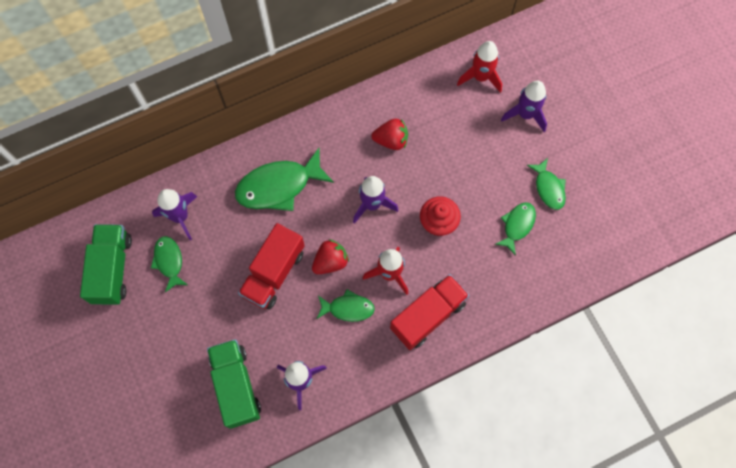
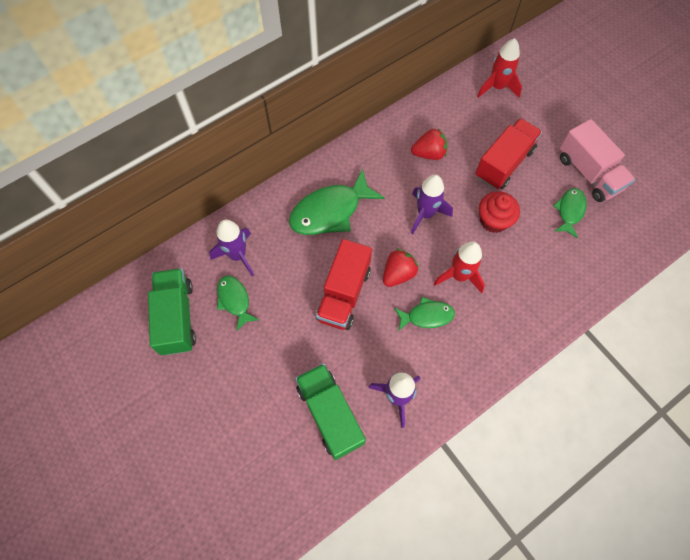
camera: 10 degrees left, 5 degrees down
(428, 316) = (508, 310): red truck -> red truck (504, 163)
(525, 114) = (547, 113): purple rocket -> none
(548, 188) = (588, 173): green fish -> pink truck

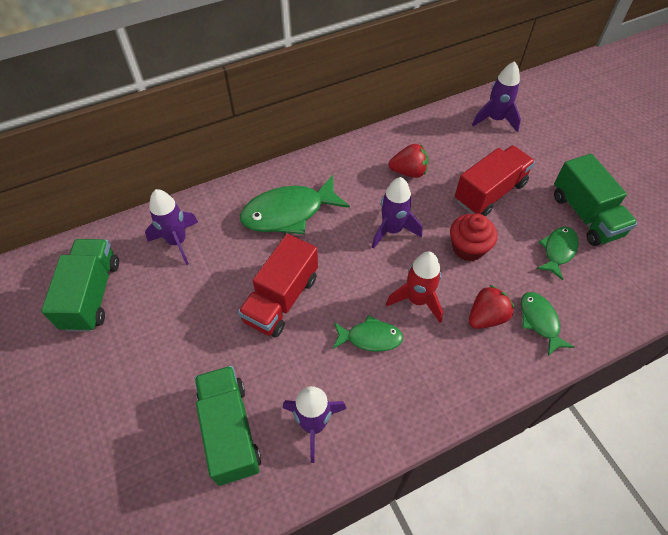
camera: 10 degrees right, 10 degrees down
(234, 300) = (160, 286): green fish -> green fish (540, 321)
(398, 274) = (348, 287): red strawberry -> red strawberry (486, 317)
(497, 87) = (495, 119): red rocket -> purple rocket
(588, 173) = (585, 215): pink truck -> green truck

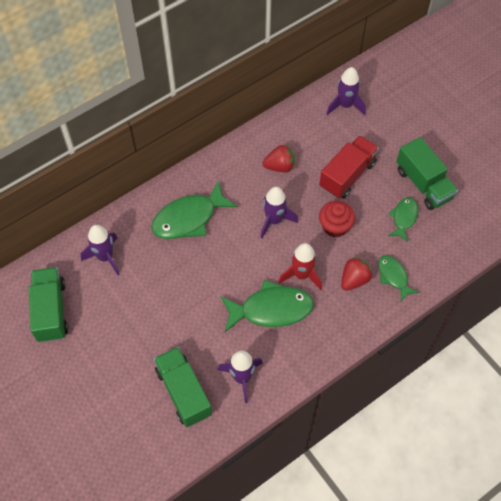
camera: 10 degrees left, 5 degrees up
(281, 299) = (198, 290): red truck -> none
(370, 338) = (271, 309): green fish -> green fish, size x1.76

